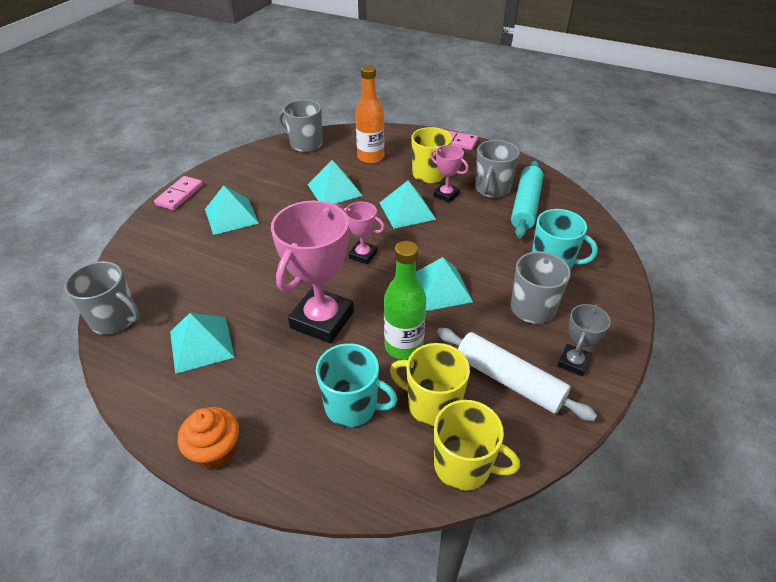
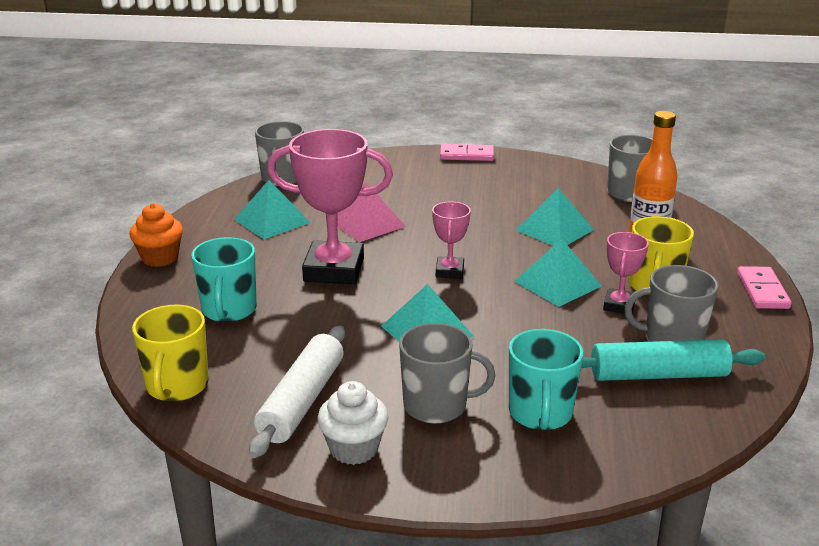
camera: 70 degrees right, 15 degrees down
(231, 216) = (456, 187): turquoise pyramid -> none
(255, 281) = (367, 223): none -> pink pyramid
(403, 346) = (320, 323): green bottle -> none
(432, 404) = (247, 355): yellow mug -> none
(573, 362) = (354, 448): grey trophy -> white cupcake

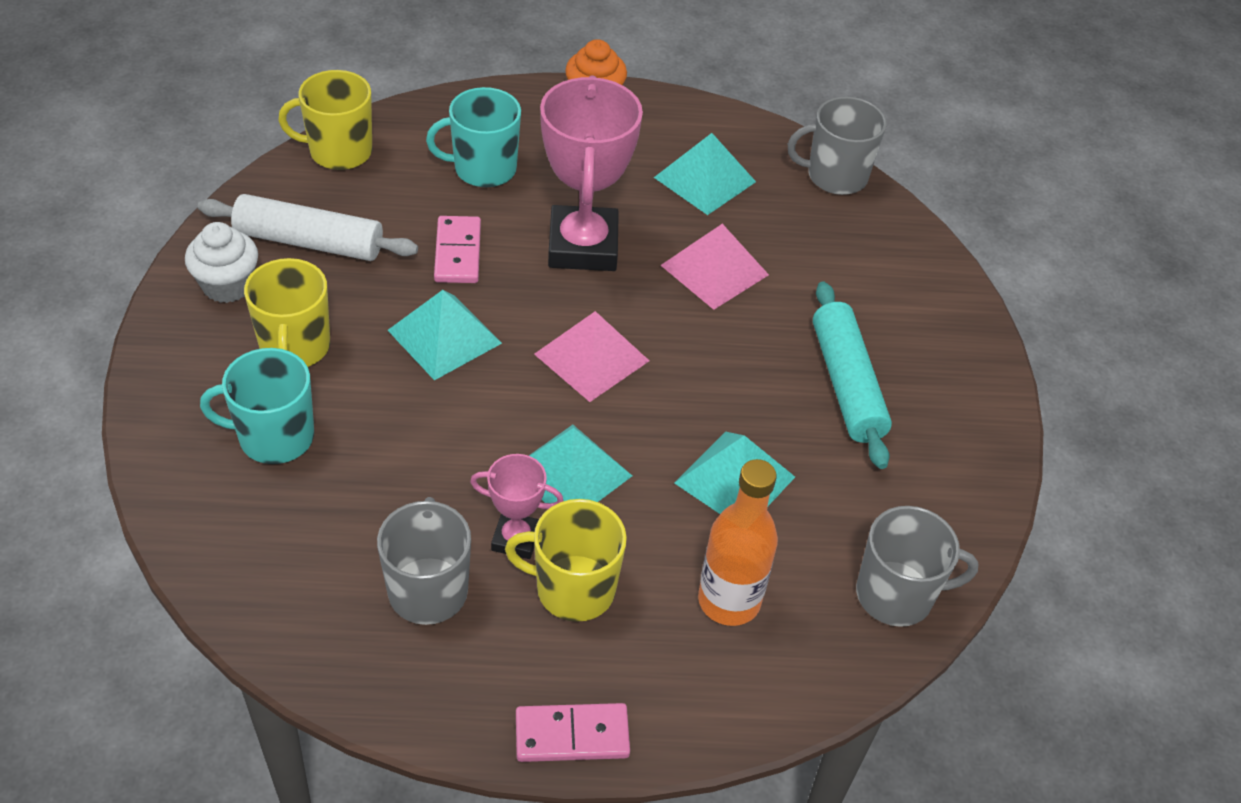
camera: 80 degrees right, 20 degrees up
(437, 405) = (295, 347): grey mug -> yellow mug
(449, 271) = (591, 357): pink trophy -> pink pyramid
(466, 155) = (984, 377): pink domino -> pink domino (457, 253)
(658, 375) = (346, 562): turquoise rolling pin -> turquoise rolling pin (846, 384)

